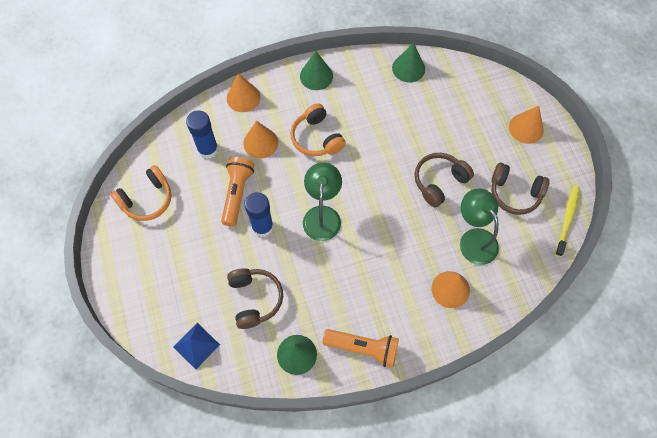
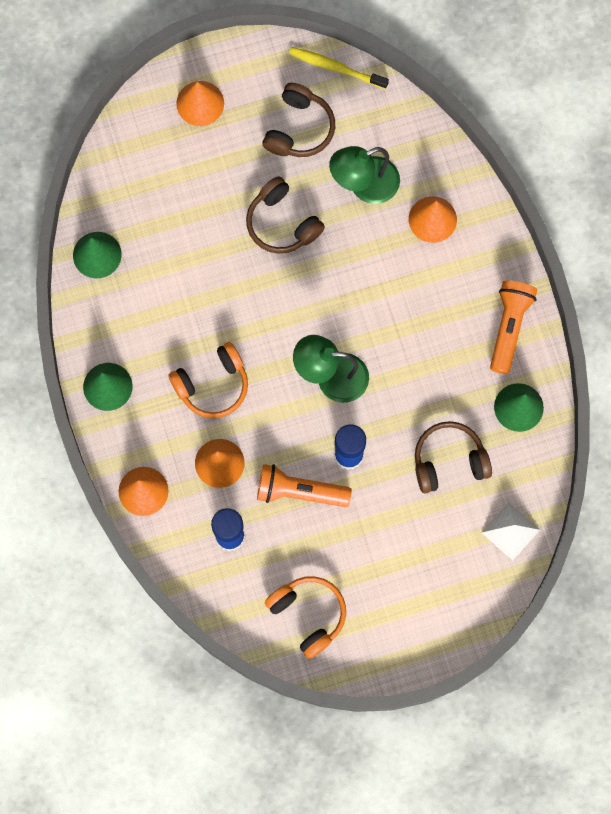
camera: 90 degrees left, 10 degrees up
(196, 345) = (510, 531): blue pyramid -> white pyramid

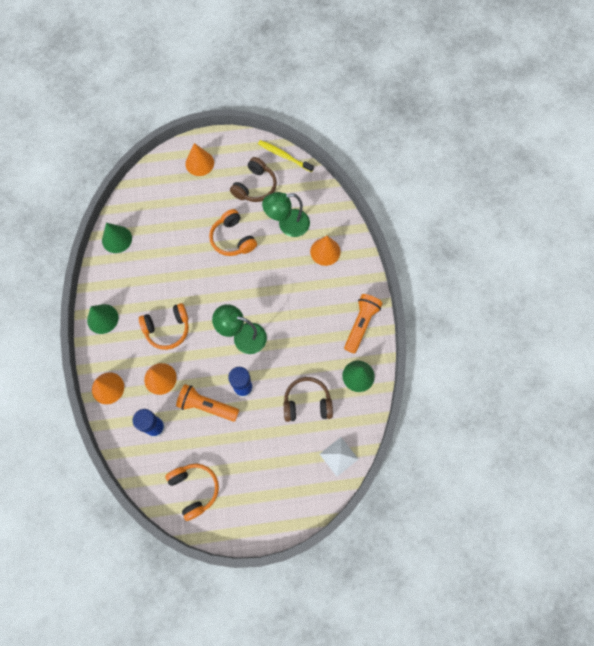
camera: 10 degrees right, 5 degrees down
(282, 223) = (233, 239): brown headphones -> orange headphones

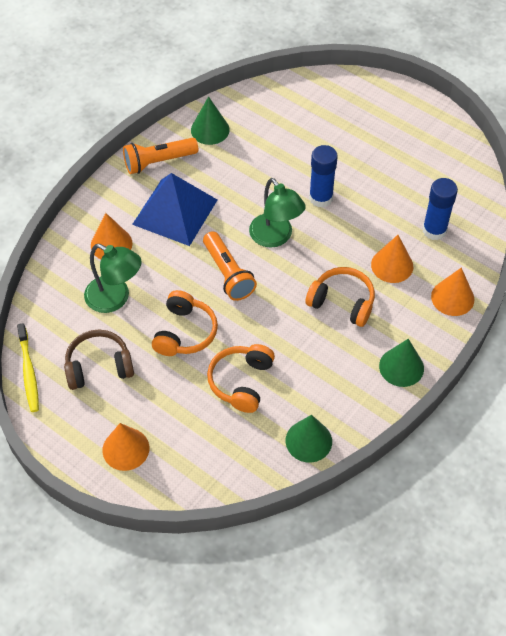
camera: 135 degrees left, 15 degrees down
(194, 489) = (441, 161): orange headphones -> orange headphones (241, 382)
(206, 406) = (369, 210): orange flashlight -> orange flashlight (228, 273)
(307, 403) = (277, 145): brown headphones -> none
(315, 301) = (175, 212): none -> blue pyramid
(338, 456) = (294, 94): white pyramid -> none

